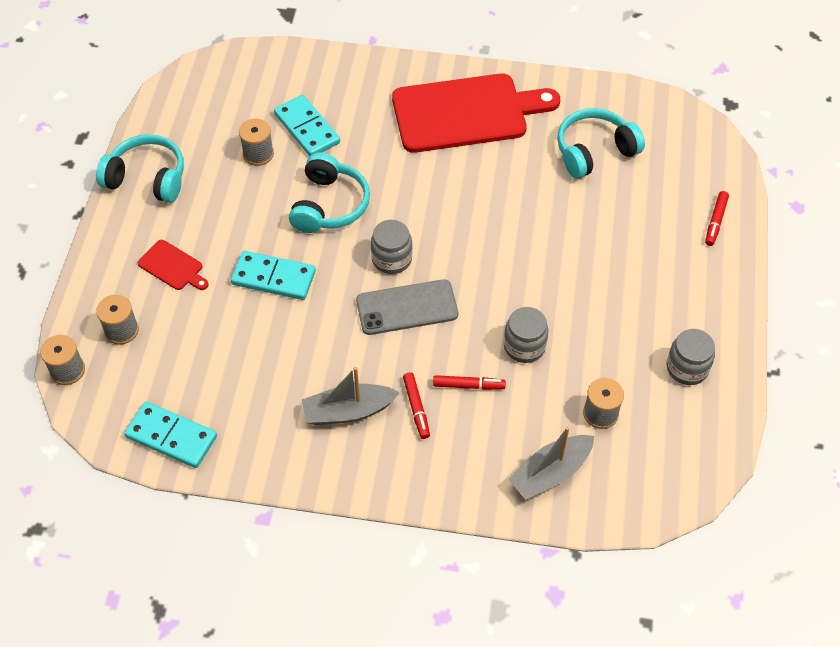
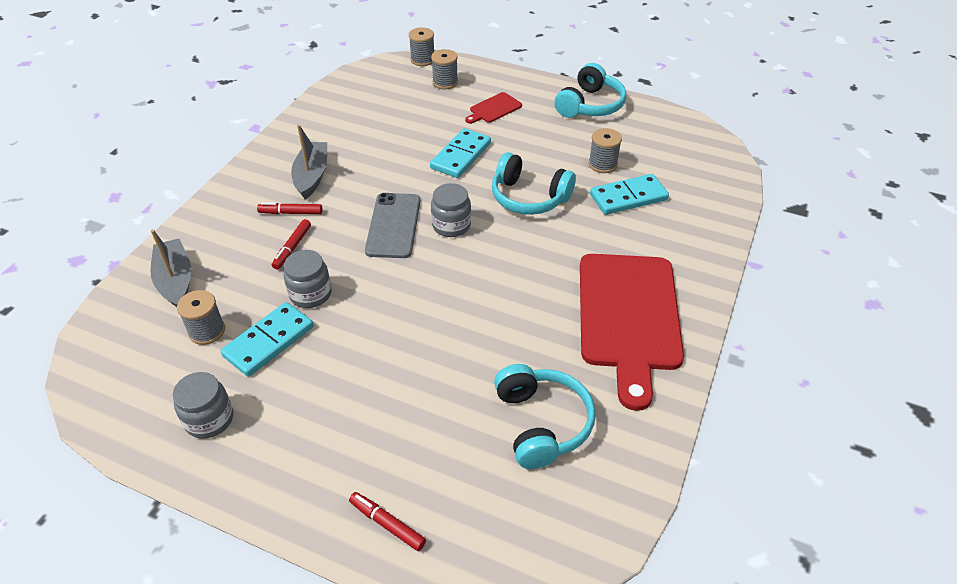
camera: 105 degrees right, 10 degrees down
(171, 437) = (343, 95): turquoise domino -> turquoise domino (268, 341)

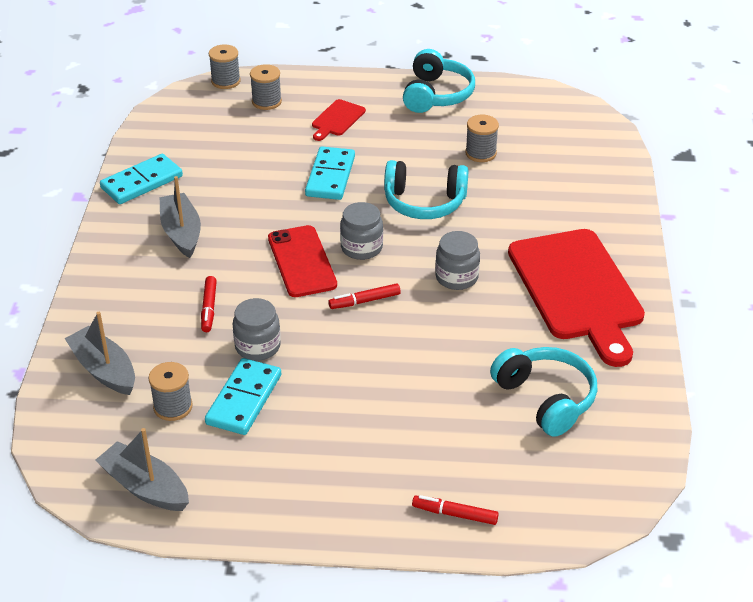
camera: 20 degrees left, 5 degrees down
(136, 402) = (145, 487): none -> grey boat
(209, 419) = (231, 481): grey jar -> grey jar (456, 277)
(291, 213) = (183, 275): red marker -> red marker (364, 301)
(393, 225) = (302, 261): grey phone -> red phone
(628, 197) = (522, 180): turquoise domino -> turquoise domino (142, 182)

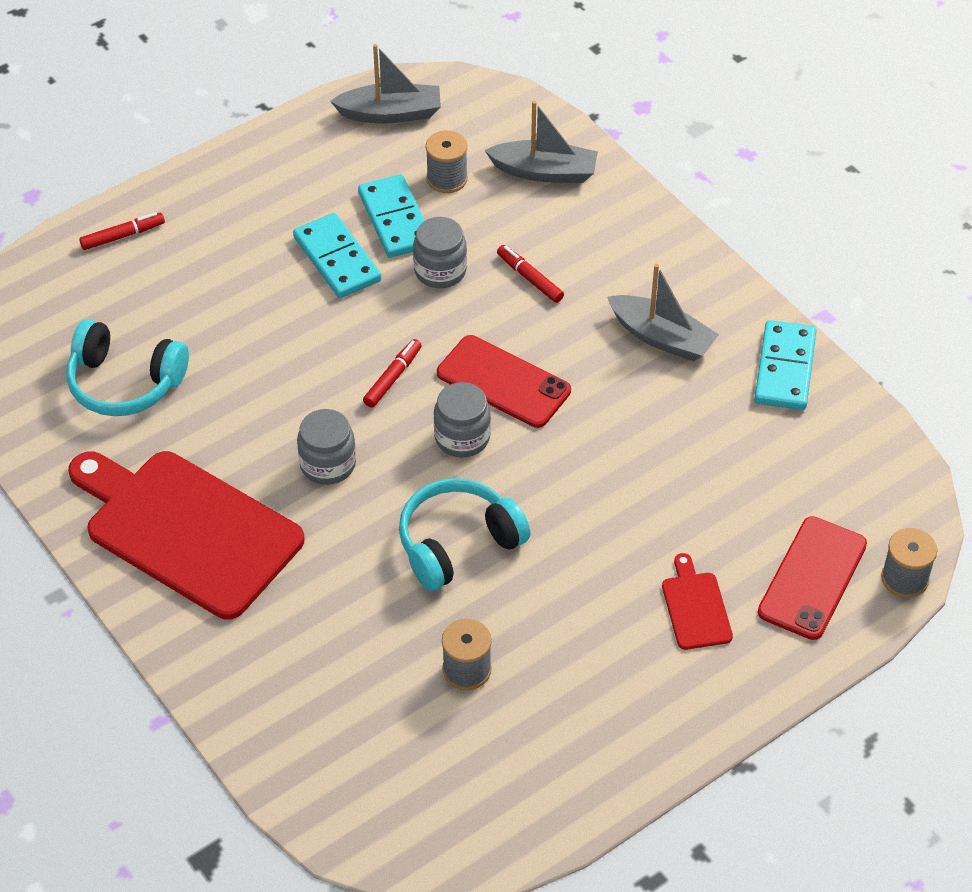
camera: 140 degrees right, 10 degrees up
(266, 102) = (812, 578): grey spool -> red phone
(330, 176) = (601, 511): turquoise domino -> turquoise domino (337, 259)
(436, 95) = (624, 744): turquoise headphones -> none

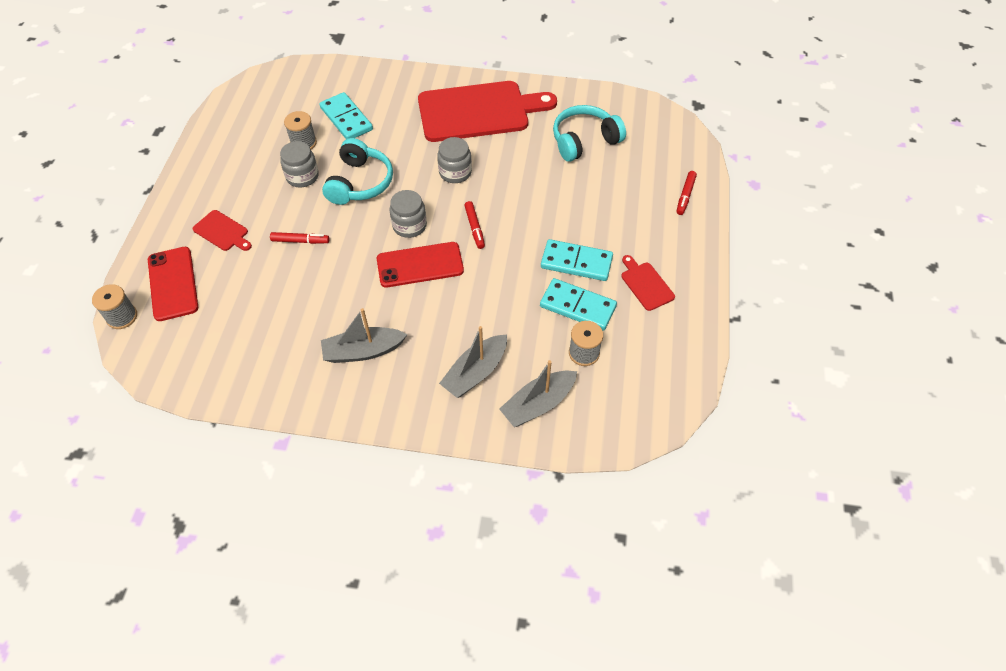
camera: 135 degrees right, 5 degrees up
(300, 189) = (646, 284): none -> red cutting board
(390, 113) = (667, 369): grey boat -> grey boat (475, 372)
(440, 271) = (519, 297): grey jar -> grey jar (302, 176)
(529, 278) = (469, 329): red marker -> red marker (300, 241)
(784, 368) = (276, 386): turquoise domino -> turquoise domino (346, 119)

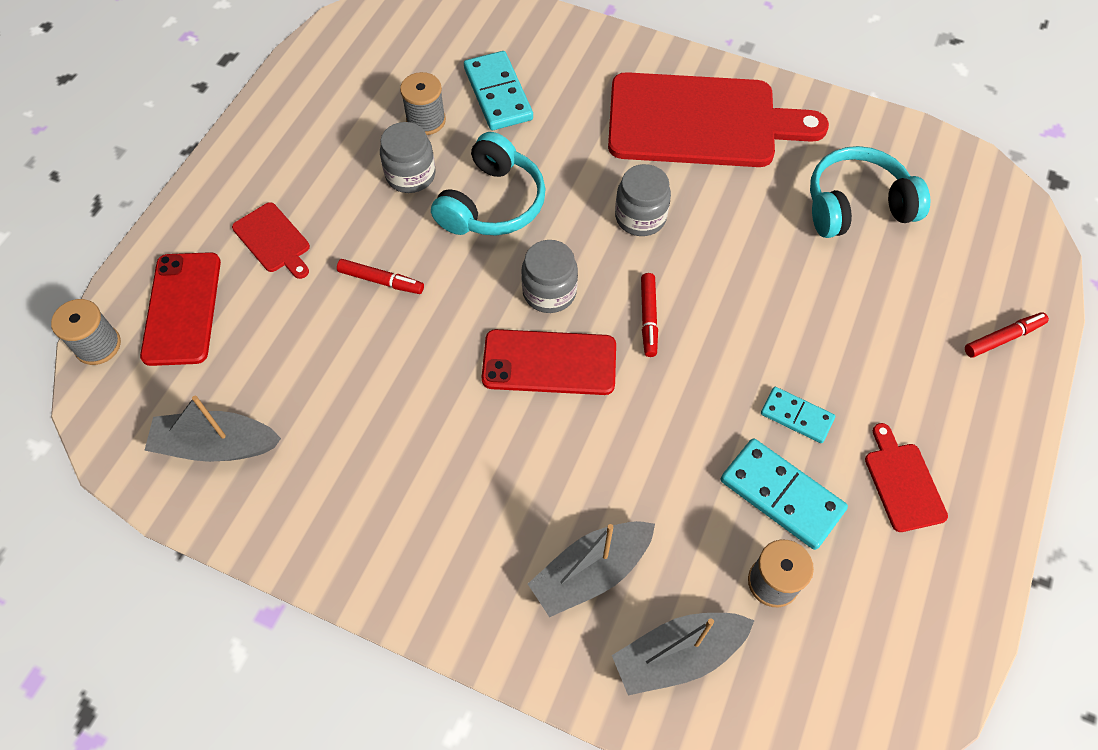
camera: 15 degrees right, 5 degrees up
(363, 351) = (428, 490): grey boat -> grey boat (216, 445)
(576, 262) = (796, 416): turquoise domino -> turquoise domino, size x0.61
(685, 196) = (1003, 338): red marker -> red marker turned 150 degrees counterclockwise

